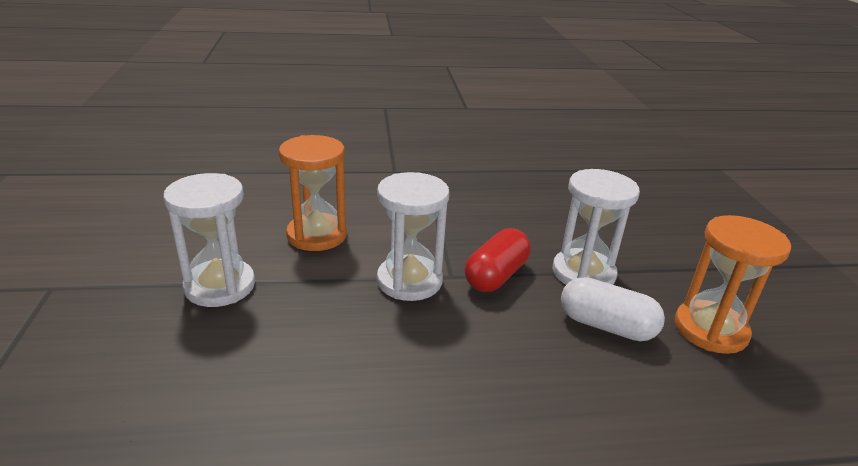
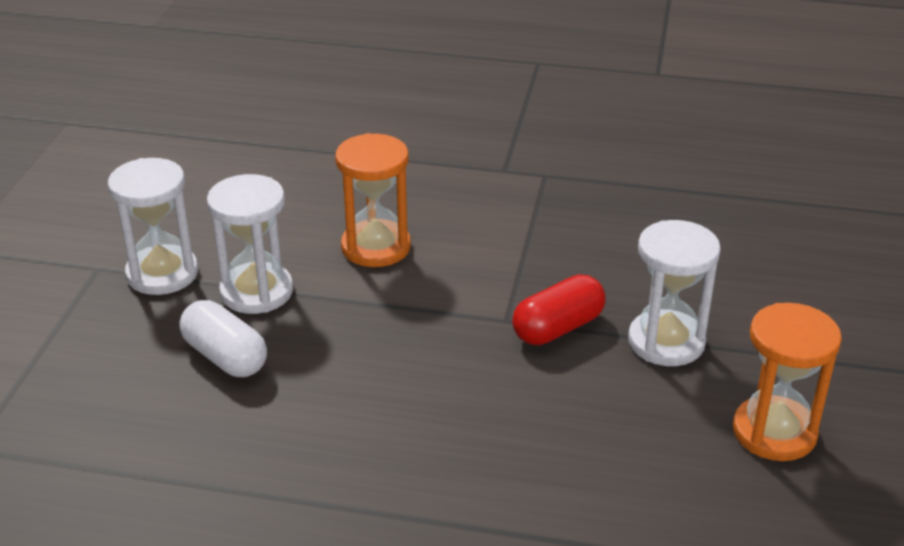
camera: 20 degrees right, 5 degrees up
(409, 281) = (456, 318): white hourglass -> white hourglass (162, 273)
(606, 326) = (651, 406): white capsule -> white capsule (225, 357)

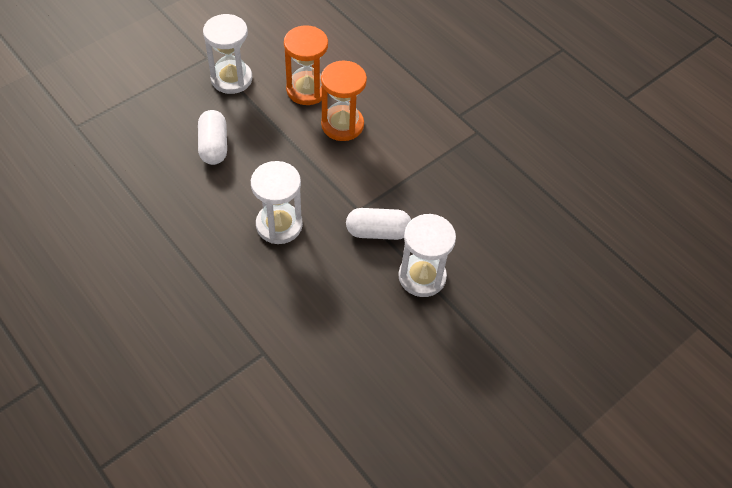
camera: 35 degrees right, 20 degrees up
(256, 291) = (262, 117): white hourglass -> white hourglass (279, 225)
(558, 328) = (378, 232): red capsule -> white capsule
(774, 432) = (415, 363): orange hourglass -> orange hourglass (307, 90)

